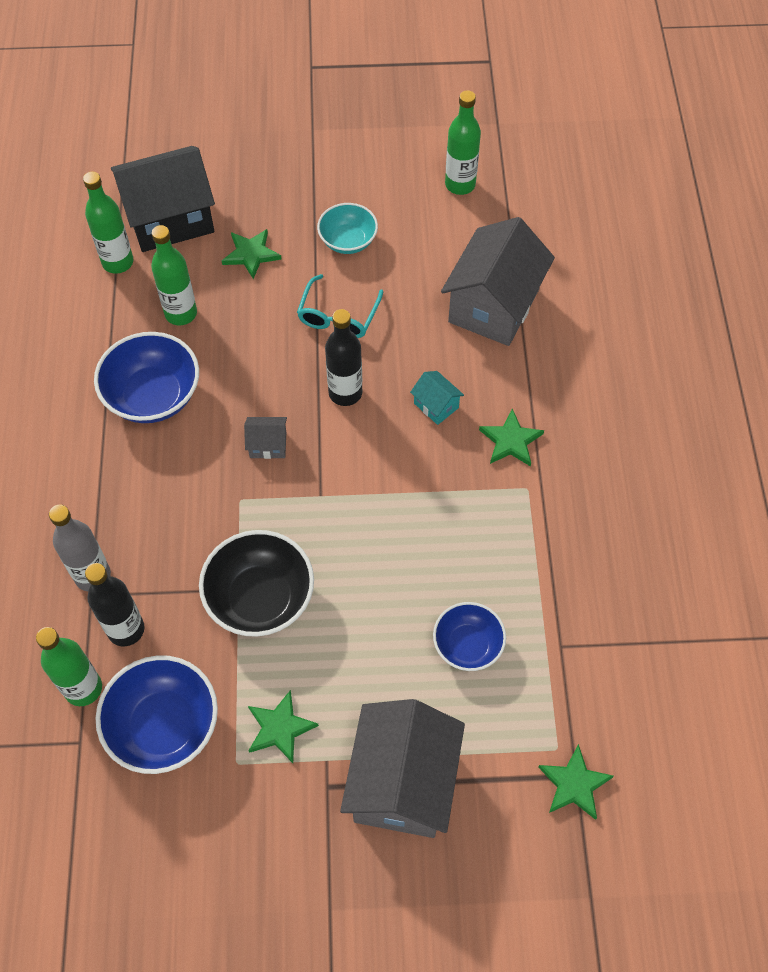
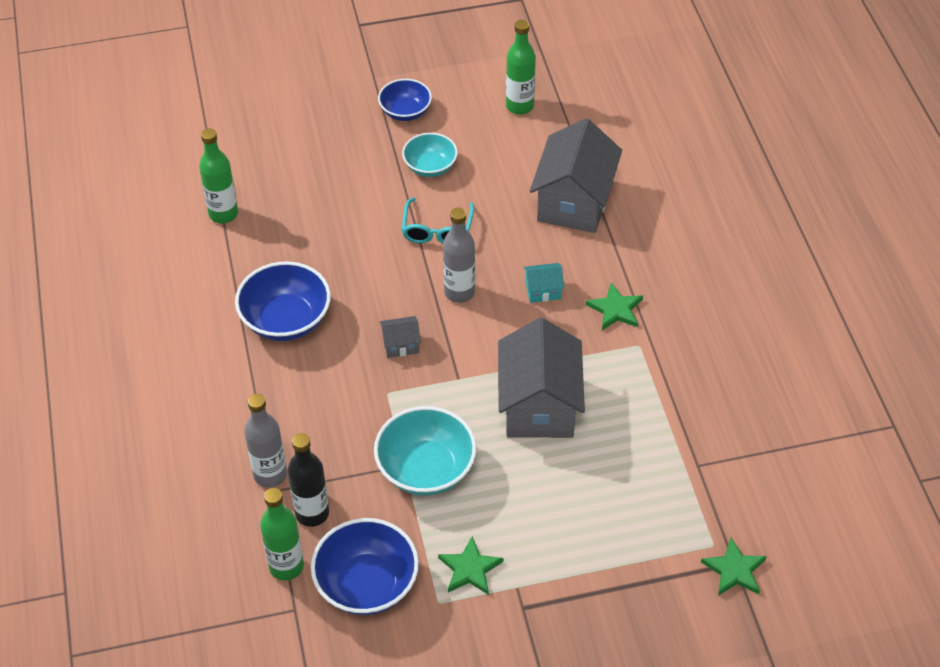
camera: 10 degrees left, 10 degrees down
(170, 219) = (262, 171): black house -> none
(181, 313) = (293, 248): green bottle -> none
(251, 254) = (344, 190): green star -> none
(260, 598) = (426, 469): black bowl -> turquoise bowl
(345, 393) = (459, 292): black bottle -> grey bottle
(402, 782) = (587, 593): grey house -> grey house (539, 405)
(436, 405) = (543, 290): turquoise house -> turquoise house turned 45 degrees counterclockwise
(467, 645) = (617, 477): blue bowl -> blue bowl (405, 112)

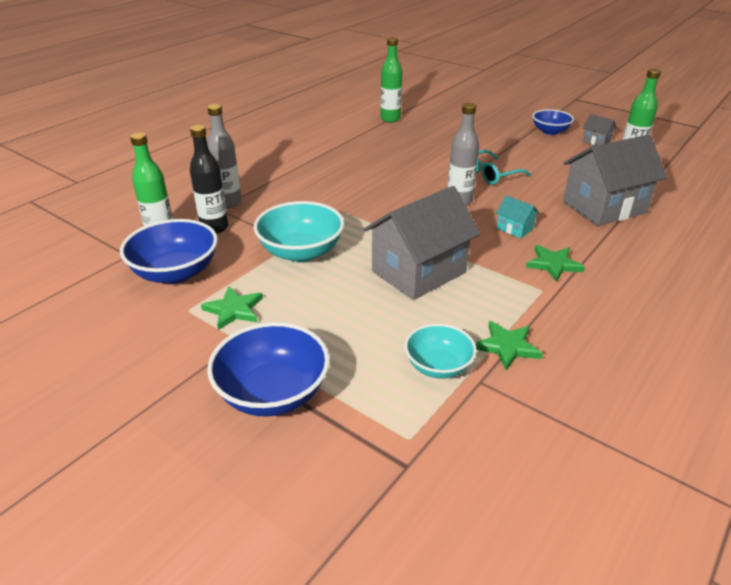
camera: 50 degrees right, 15 degrees down
(286, 320) = (348, 161): blue bowl -> blue bowl (273, 393)
(401, 345) = (387, 200): grey house -> grey house (596, 141)
(430, 167) = (529, 153): turquoise bowl -> turquoise bowl (438, 366)
(734, 570) = (399, 470): green star -> green star (507, 346)

